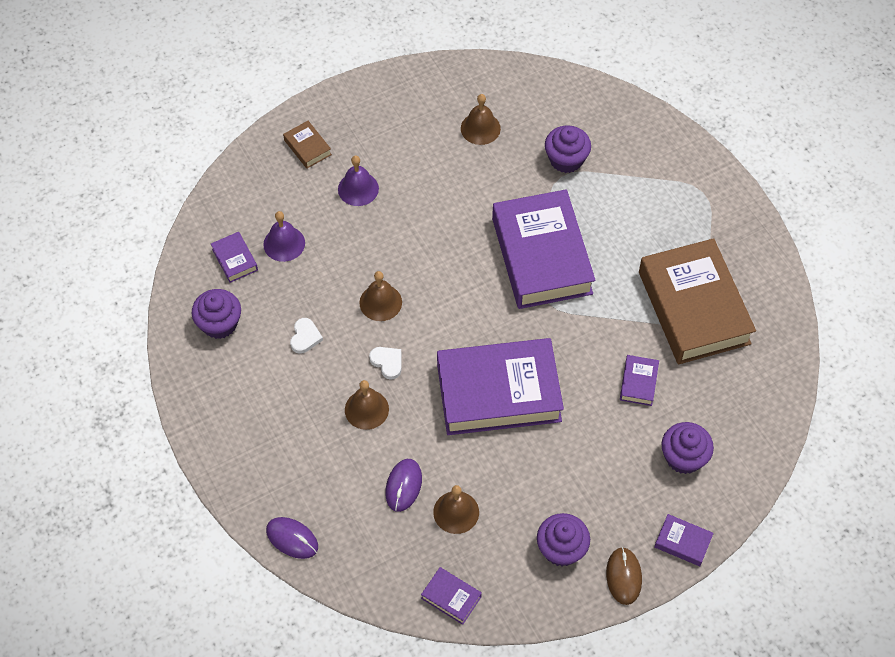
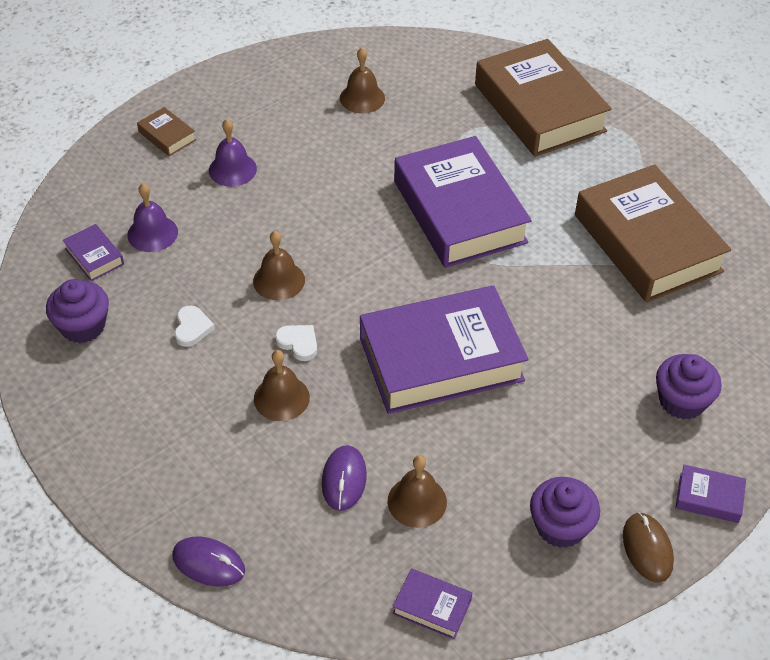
camera: 10 degrees left, 10 degrees down
(566, 159) = (465, 117): purple cupcake -> none
(634, 158) = (539, 108): none -> brown book
(638, 383) = (605, 327): purple book -> none

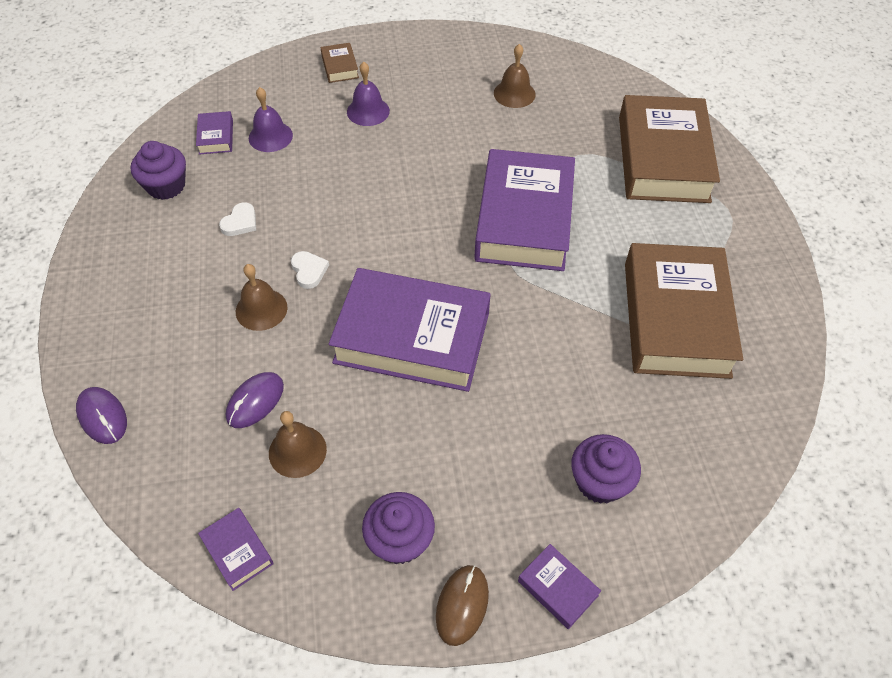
camera: 30 degrees right, 5 degrees up
(279, 280) = (334, 213): brown bell -> none

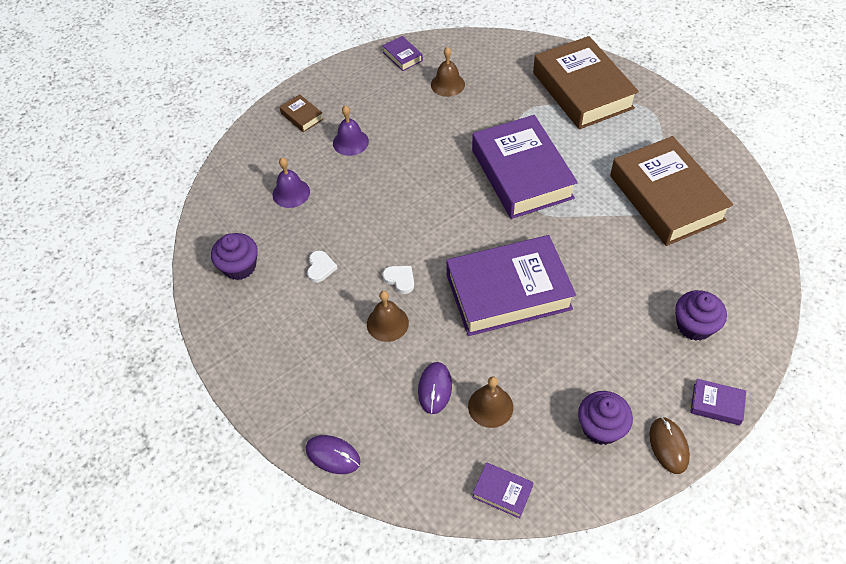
camera: 25 degrees left, 0 degrees up
(216, 137) = (248, 212): purple book -> purple book (402, 56)

